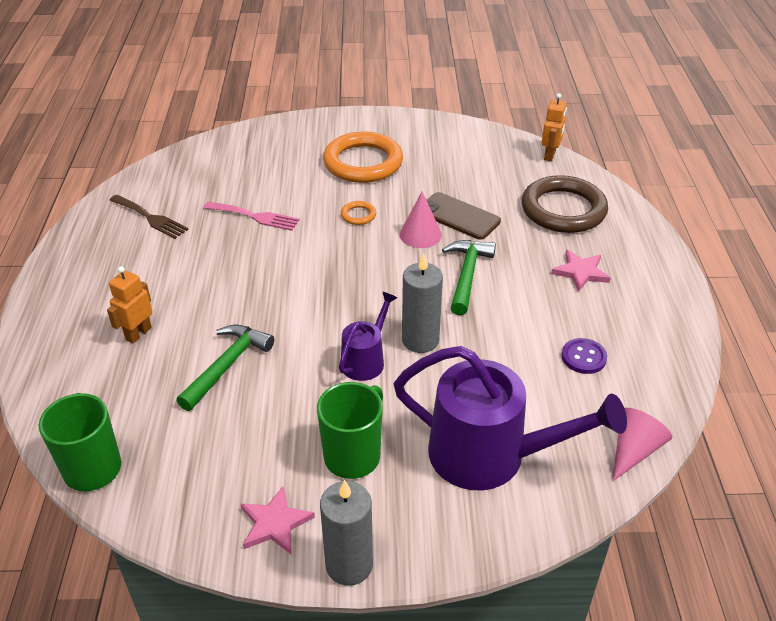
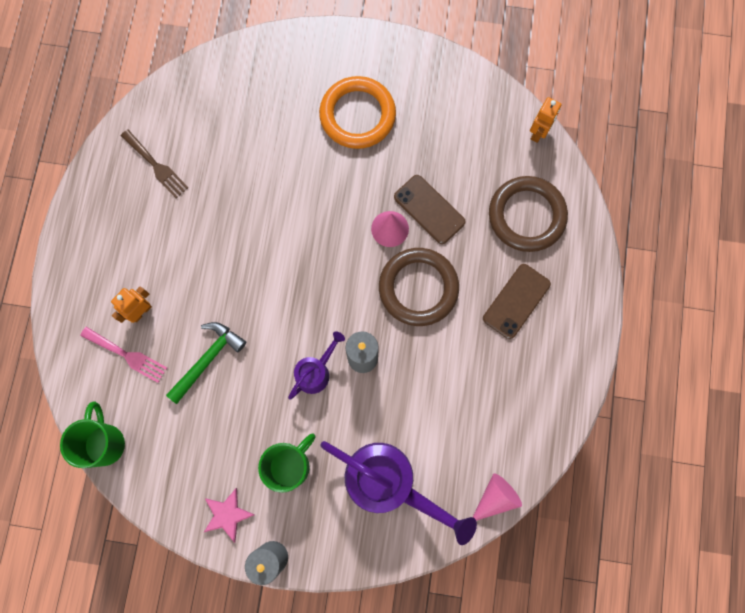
camera: 10 degrees right, 35 degrees up
(255, 216) = (248, 179): pink fork -> pink fork (127, 355)
(358, 215) = (340, 193): orange ring -> none
(467, 275) = (418, 288): green hammer -> brown ring
(580, 272) = (516, 301): pink star -> brown phone
(583, 357) = (487, 399): purple button -> none

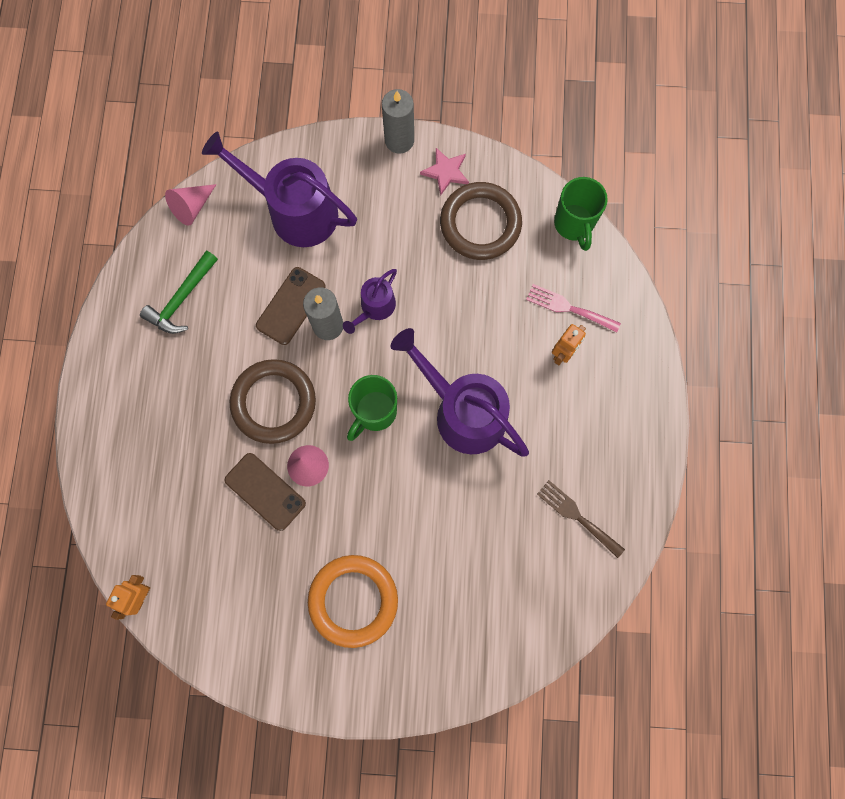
camera: 175 degrees right, 0 degrees up
(208, 359) = (486, 311): green hammer -> green hammer (181, 299)
(244, 265) = (462, 411): none -> purple watering can
(290, 465) = (391, 219): green mug -> green mug (374, 412)
(516, 301) = (169, 397): brown phone -> brown phone (291, 306)
(526, 216) = (156, 493): brown ring -> brown ring (480, 223)

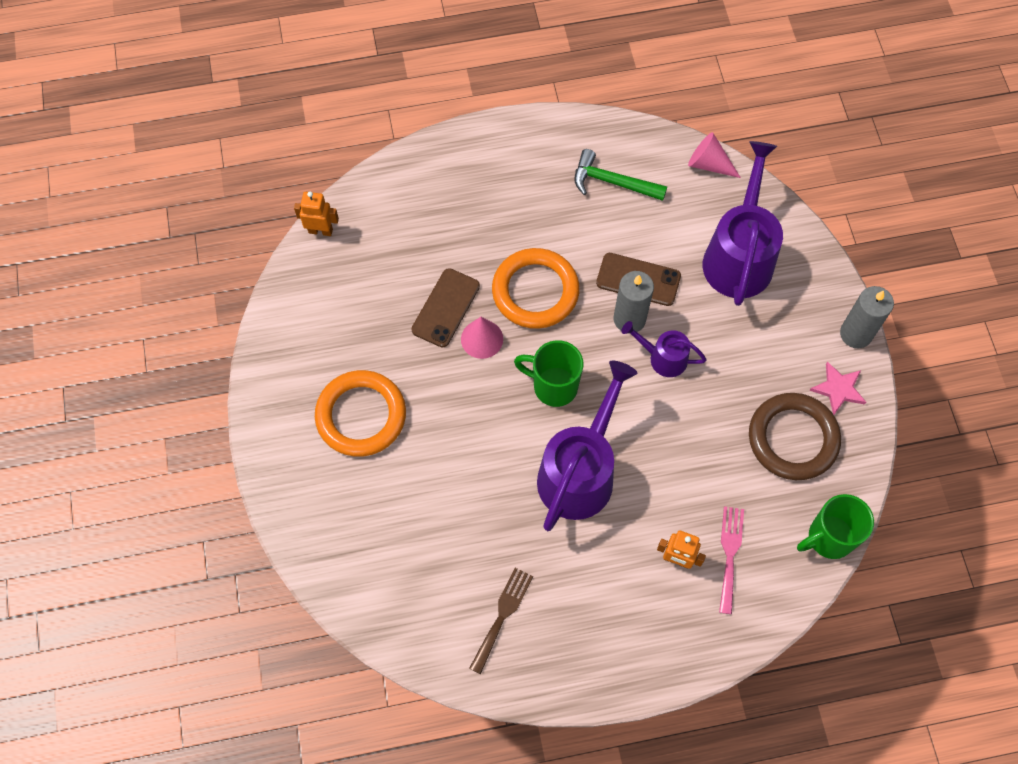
camera: 75 degrees right, 10 degrees down
(274, 402) = (535, 291): brown ring -> orange ring

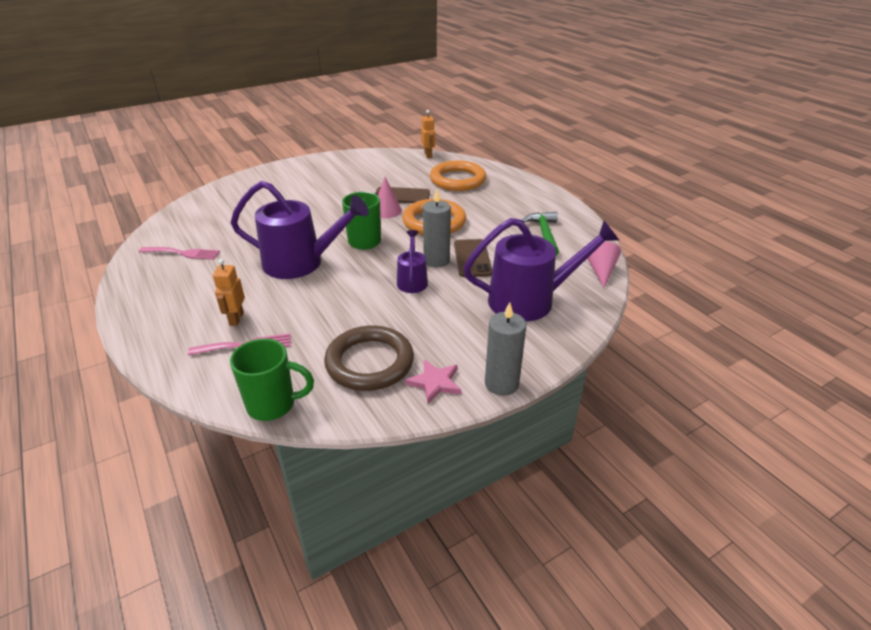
camera: 70 degrees right, 30 degrees down
(361, 415) = (314, 185): orange ring -> orange ring (457, 180)
(502, 615) = (183, 253): brown fork -> pink fork
(829, 538) = (273, 405): green mug -> green mug turned 135 degrees clockwise

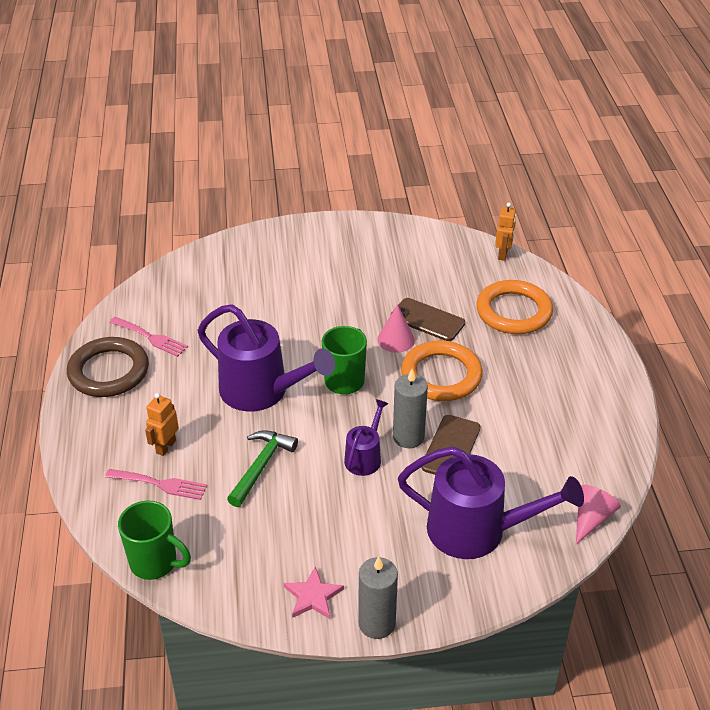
camera: 25 degrees right, 5 degrees up
(369, 362) = (264, 548): brown ring -> brown ring (109, 371)
(544, 234) = (563, 438): green hammer -> green hammer (261, 466)

